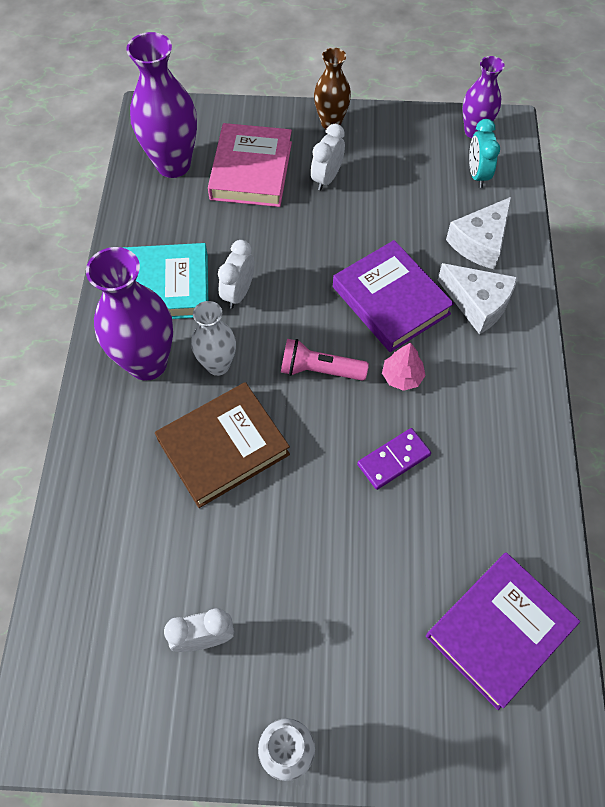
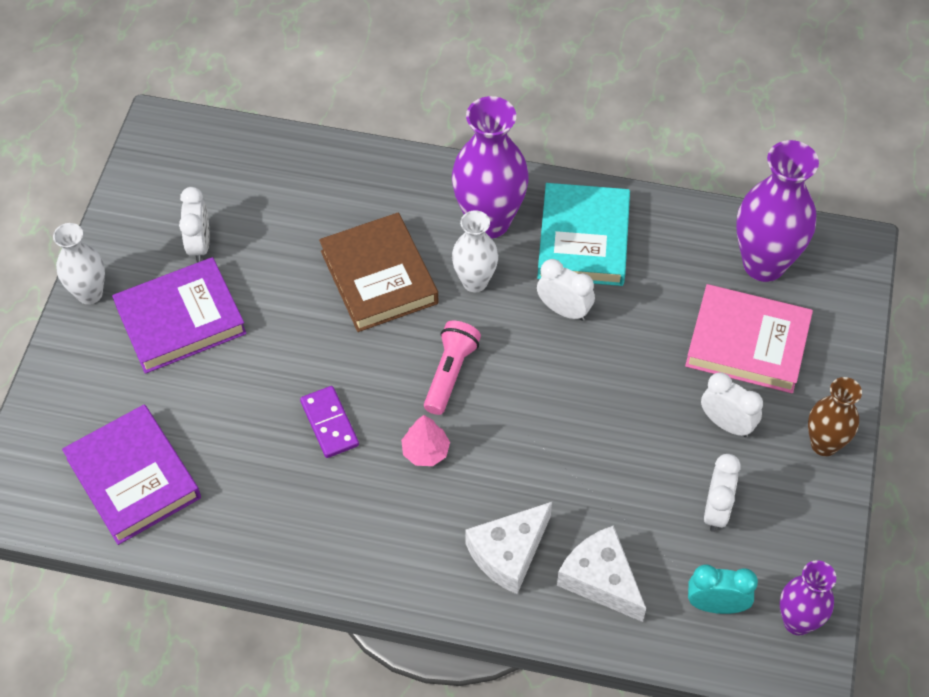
camera: 100 degrees right, 5 degrees down
(391, 300) = (529, 460): purple book -> purple book (181, 320)
(402, 179) = (716, 510): none -> white clock

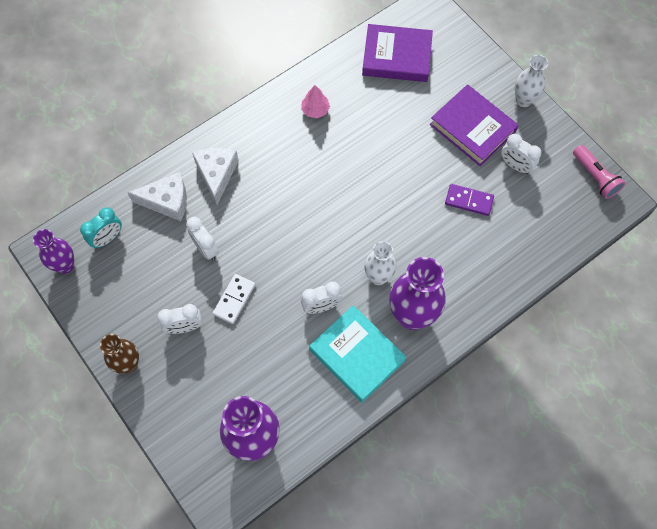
camera: 130 degrees right, 10 degrees up
(181, 320) = (472, 128): purple book -> purple book turned 60 degrees counterclockwise
(329, 423) = (353, 151): purple domino -> purple domino (469, 201)
(379, 277) = (422, 233): brown book -> none
(425, 451) = (300, 179): pink tree -> pink tree (315, 110)
(450, 373) = (333, 223): pink flashlight -> pink flashlight (595, 177)
(644, 400) = (234, 299): none -> white domino
(716, 510) = (148, 280): white clock -> white clock (206, 248)
(747, 343) = (217, 381): pink book -> none

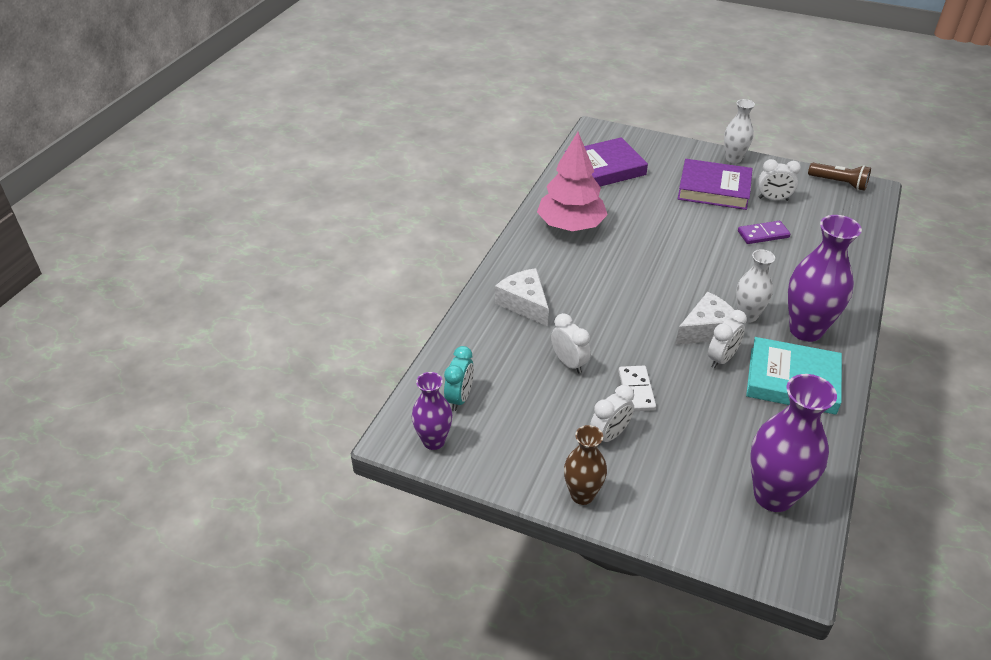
camera: 30 degrees left, 25 degrees down
(167, 201) = (494, 343): white cheese -> white cheese (707, 330)
(206, 248) = (569, 363): white clock -> white clock turned 150 degrees counterclockwise
(315, 110) = (570, 225): pink tree -> pink tree, size x2.26
(595, 177) = (839, 183): pink flashlight -> brown flashlight

